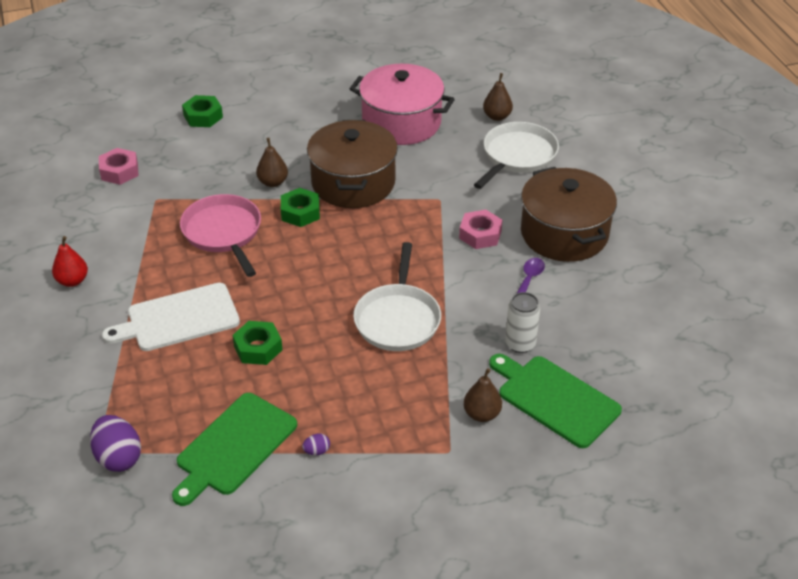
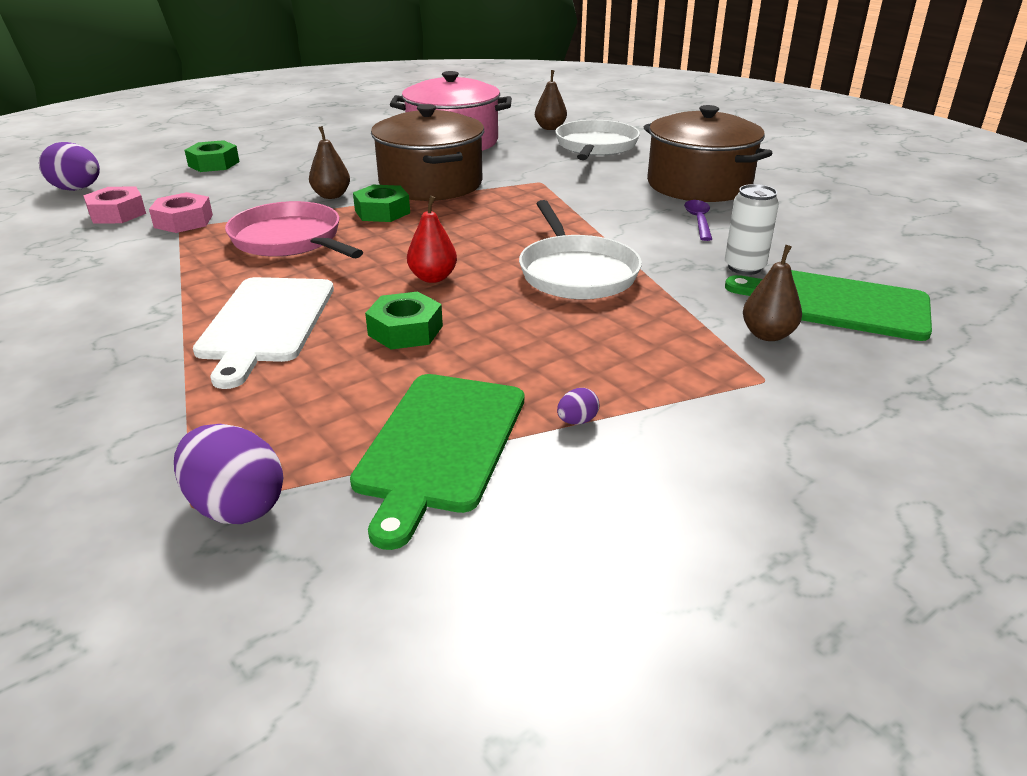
camera: 20 degrees left, 10 degrees down
(72, 281) = (76, 315): red pear -> red pear (433, 278)
(99, 132) = (77, 189): none -> purple egg
(178, 318) = (265, 323): white cutting board -> white cutting board turned 45 degrees counterclockwise
(480, 234) = (610, 198): pink nut -> pink nut (183, 221)

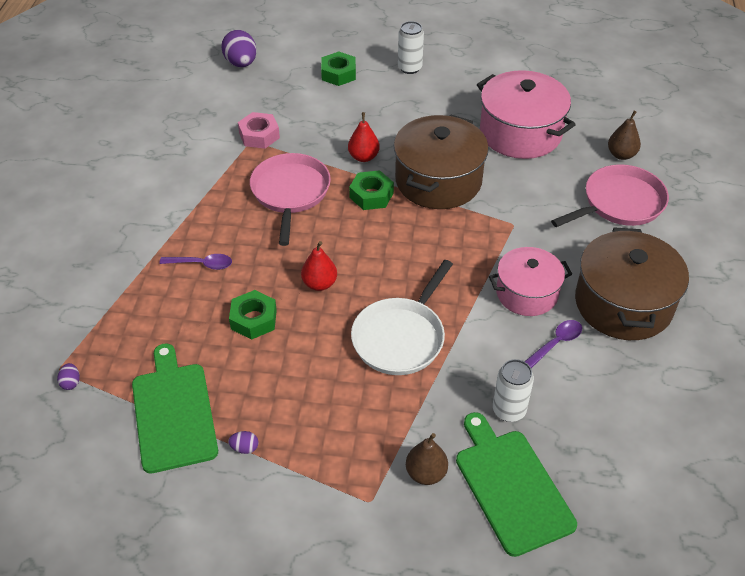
camera: 45 degrees right, 15 degrees up
(117, 213) = (236, 105): pink nut -> none
(236, 506) = (71, 382): purple egg -> purple egg, size x0.46
(265, 323) = (202, 264): white cutting board -> purple spoon
(286, 142) = (409, 68): none -> white can
(331, 196) = (363, 157): brown pear -> red pear
(440, 445) = (174, 412): green cutting board -> green cutting board turned 105 degrees clockwise
(595, 146) = (619, 203): white pan -> pink pan
(624, 207) = (527, 293): none -> pink pot

